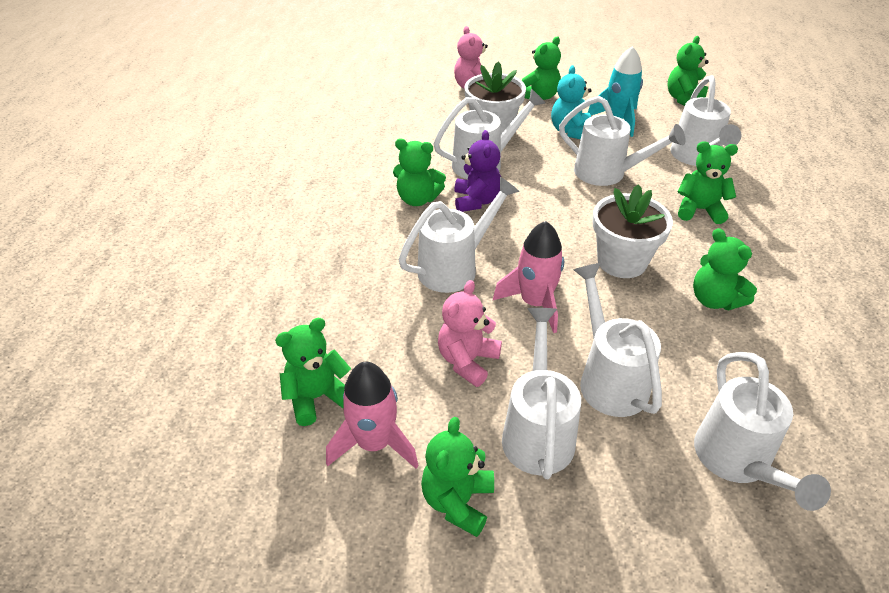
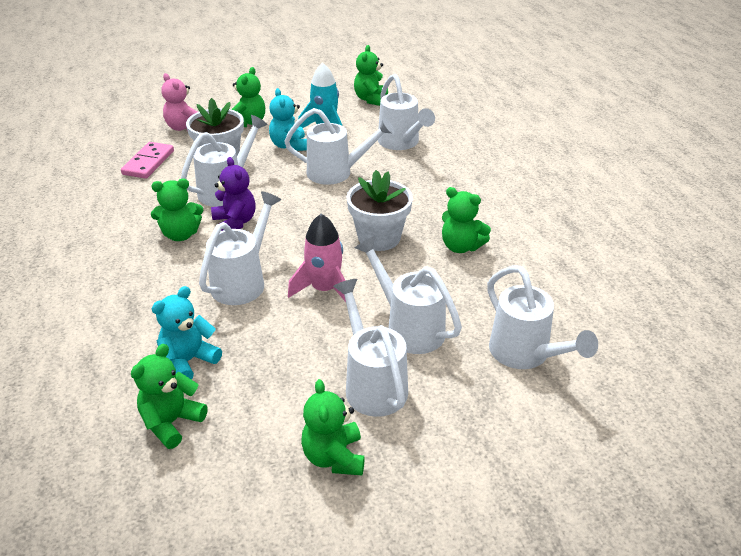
camera: 25 degrees left, 5 degrees down
(363, 337) = (188, 361): none -> turquoise teddy bear
(374, 443) = (242, 440): pink rocket -> none
(422, 116) = (148, 163): none -> pink domino
(467, 361) = (290, 351): pink teddy bear -> none
(699, 210) = (421, 183): green teddy bear -> none

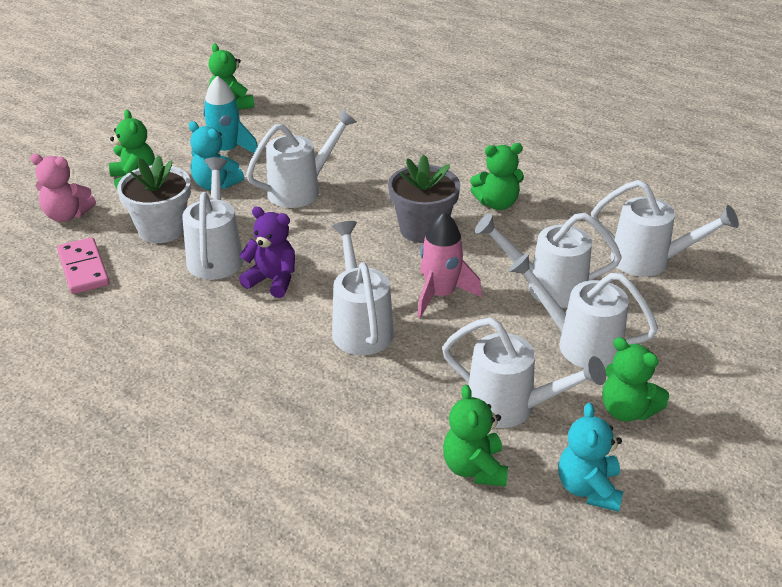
camera: 40 degrees left, 0 degrees up
(181, 234) = (235, 318): green teddy bear -> none
(188, 361) = (414, 415): turquoise teddy bear -> turquoise teddy bear (588, 488)
(379, 238) = (423, 229): white flower pot -> grey flower pot
(401, 143) = (321, 136): white watering can -> white watering can (510, 407)

